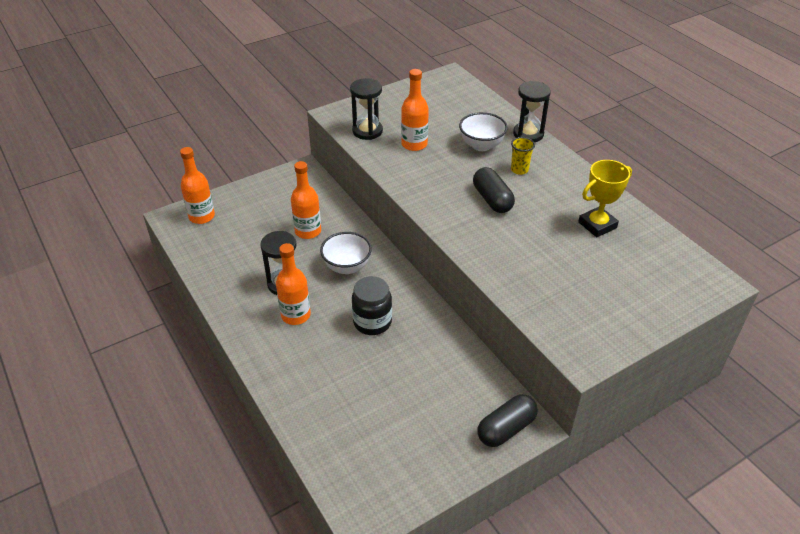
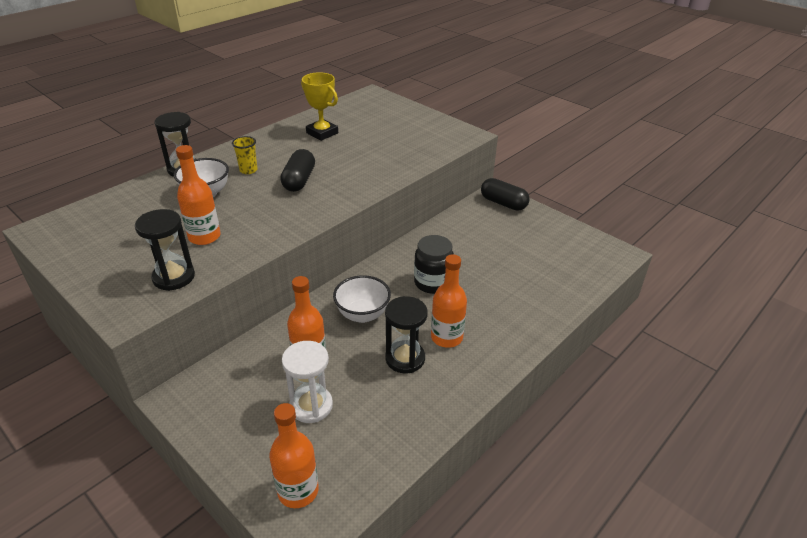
camera: 105 degrees left, 5 degrees down
(264, 228) = (311, 406): none -> white hourglass
(492, 199) = (299, 180): black capsule -> black capsule turned 45 degrees counterclockwise

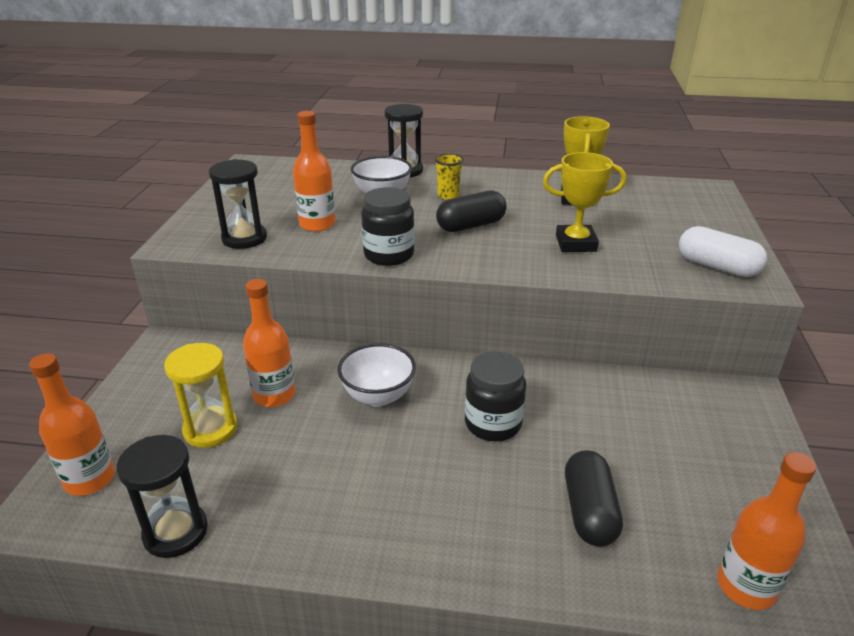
camera: 55 degrees right, 5 degrees down
(290, 225) = (389, 255): none -> black jar
(311, 406) = (210, 429): white hourglass -> yellow hourglass
(369, 159) = (575, 243): none -> yellow trophy
(405, 358) = (337, 465): black hourglass -> black hourglass (175, 532)
(443, 135) = (717, 267): none -> white capsule
(446, 337) = (406, 484): orange bottle -> orange bottle (746, 586)
(503, 203) = (743, 411): black capsule -> black capsule (589, 511)

